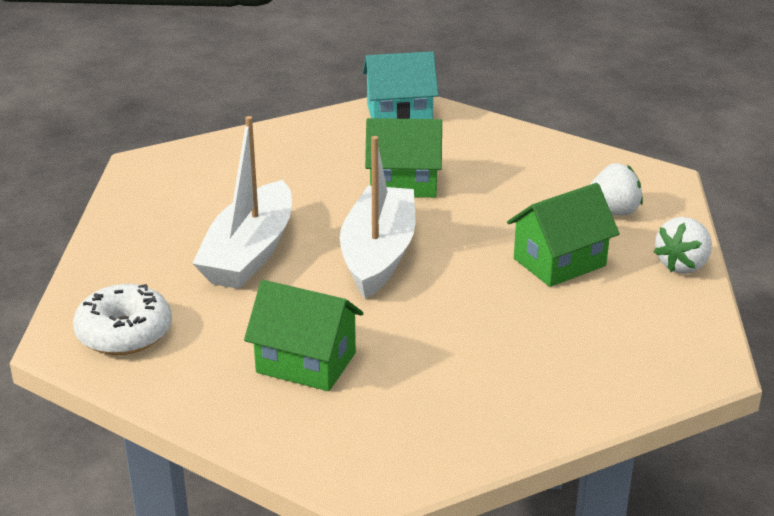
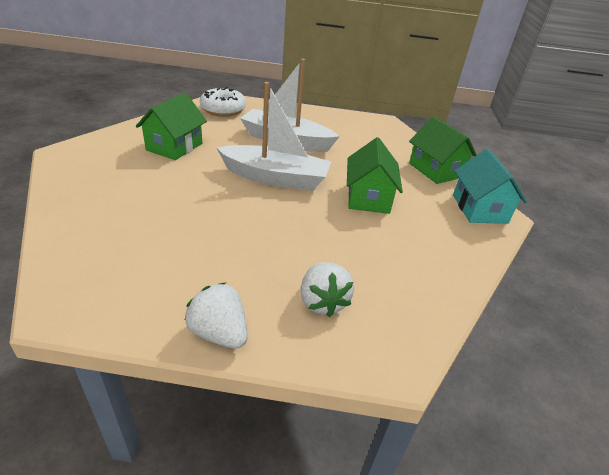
camera: 90 degrees right, 5 degrees up
(559, 262) = (246, 253): green house -> green house (435, 170)

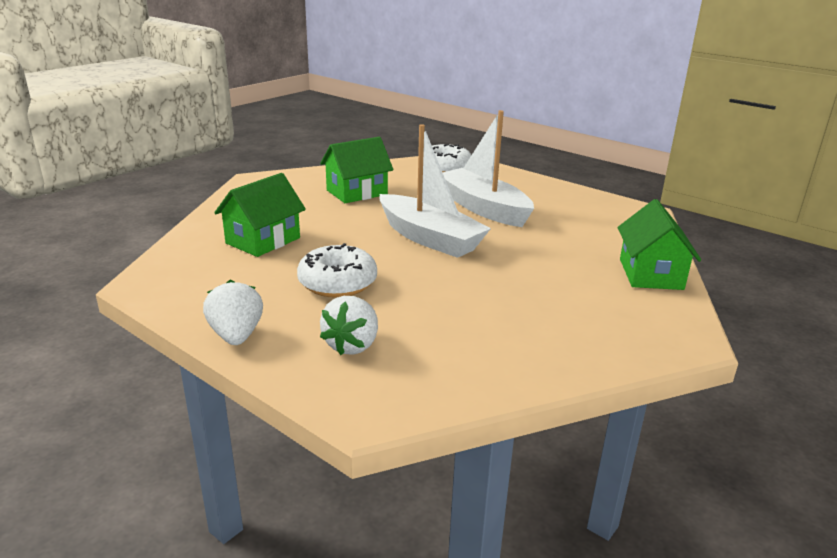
camera: 35 degrees right, 10 degrees down
(250, 244) = (337, 283): none -> white donut
(368, 198) = (517, 279): green house -> green house (263, 241)
(479, 209) = (661, 325): turquoise house -> none

